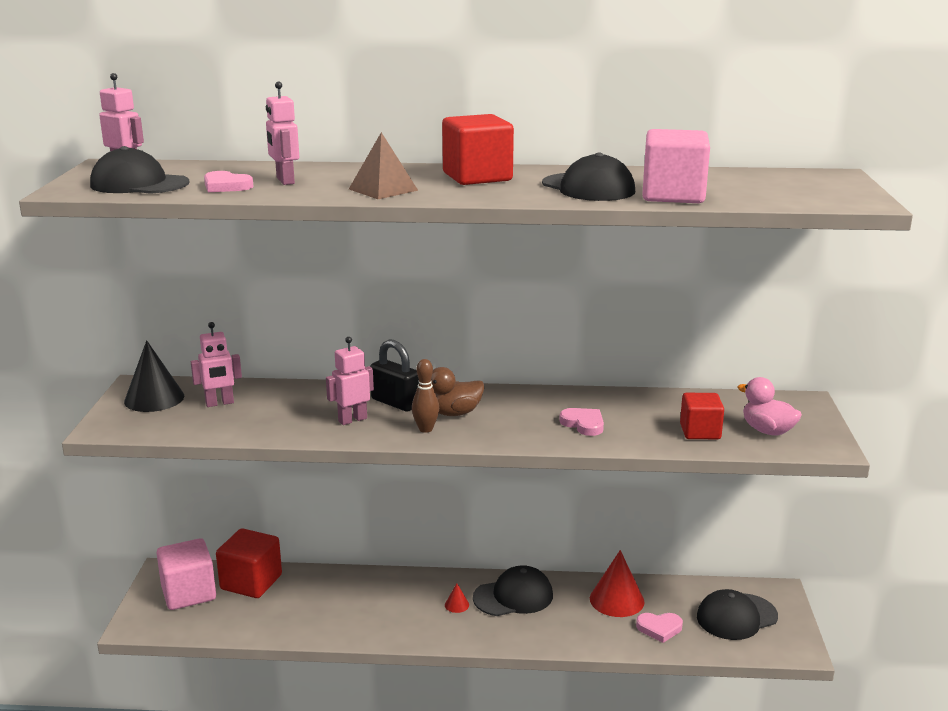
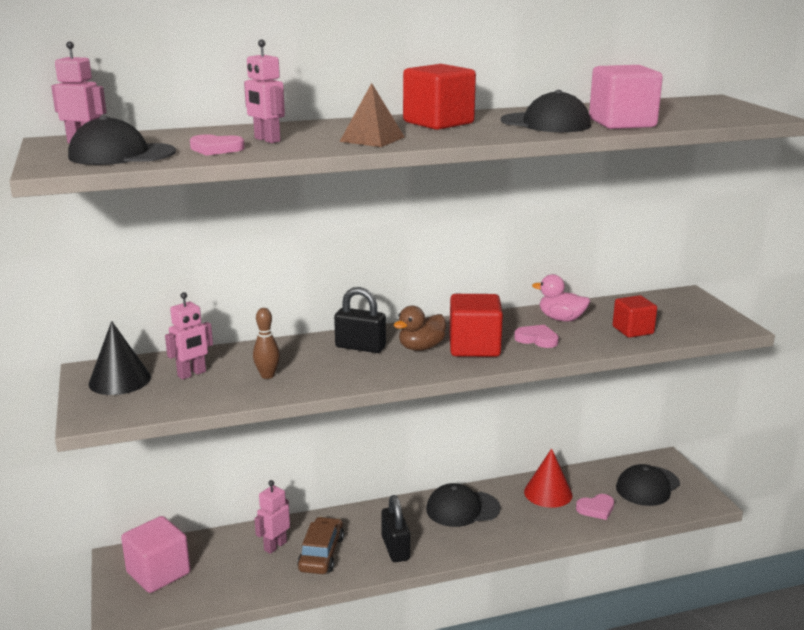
camera: 20 degrees left, 0 degrees up
(251, 582) = (215, 549): red cube -> red cube (474, 347)
(345, 609) = (321, 553): none -> brown car
(352, 420) = (334, 368): pink robot -> pink robot (275, 546)
(419, 621) = (395, 548): none -> black padlock
(425, 429) = (408, 365): brown bowling pin -> brown bowling pin (267, 375)
(457, 605) = (419, 527): red cone -> none
(513, 596) = (462, 509): black cap -> black cap turned 150 degrees counterclockwise
(767, 431) = (681, 321): pink duck -> pink duck (561, 319)

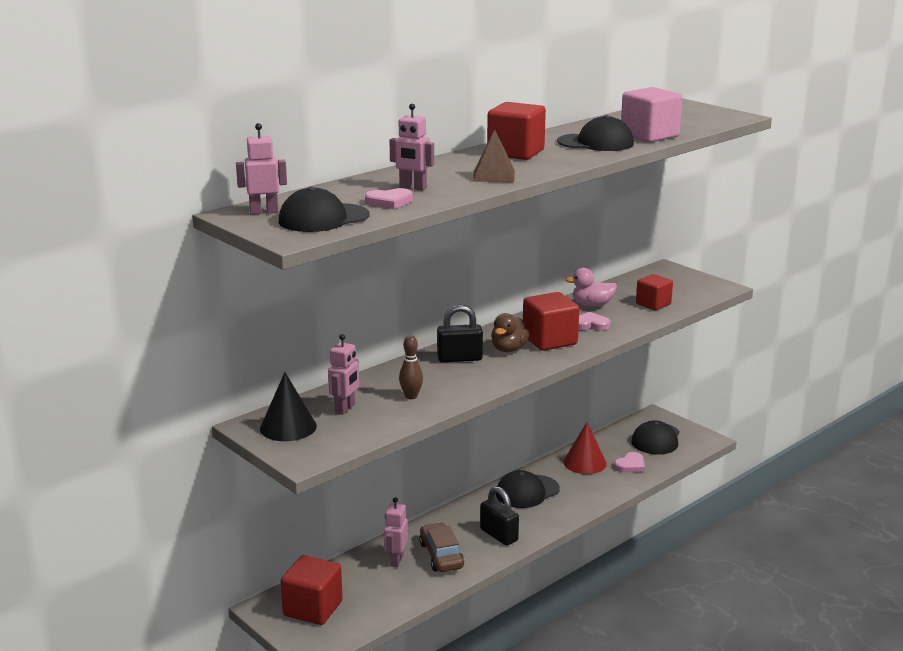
camera: 25 degrees left, 0 degrees up
(158, 573) = (313, 608): pink cube -> red cube

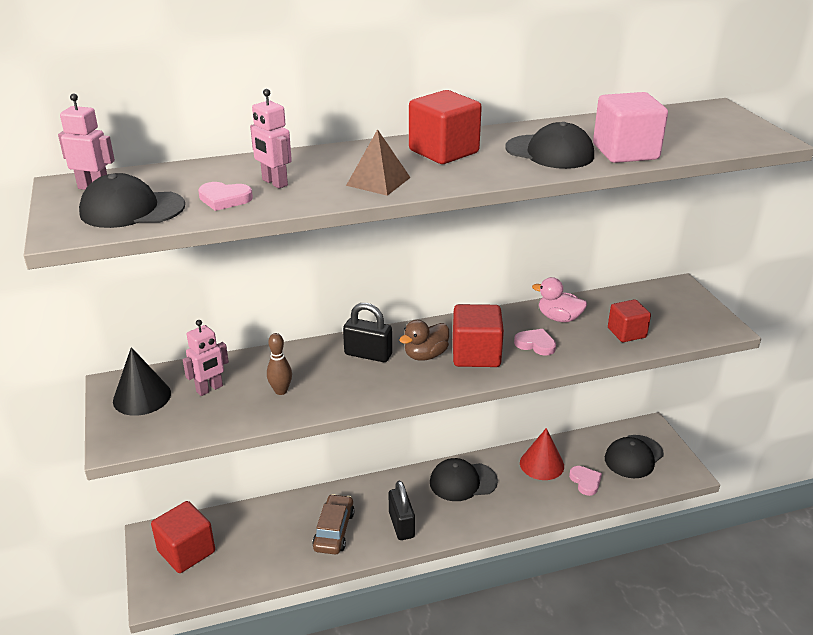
camera: 25 degrees right, 10 degrees up
(396, 560) = (291, 522): pink robot -> none
(630, 465) = (585, 481): pink heart -> pink heart turned 90 degrees counterclockwise

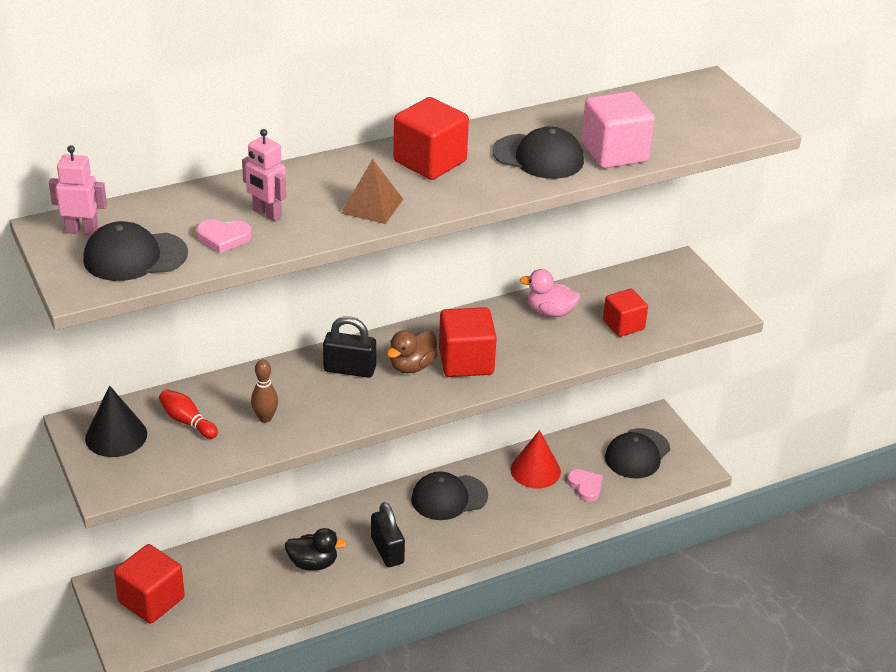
camera: 10 degrees left, 5 degrees up
(209, 389) = (187, 421): pink robot -> red bowling pin
(334, 530) = (313, 563): brown car -> black duck
(535, 344) = (528, 345): pink heart -> none

